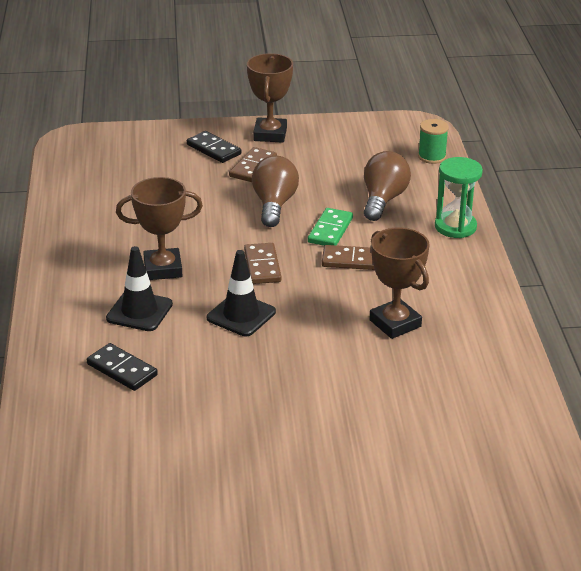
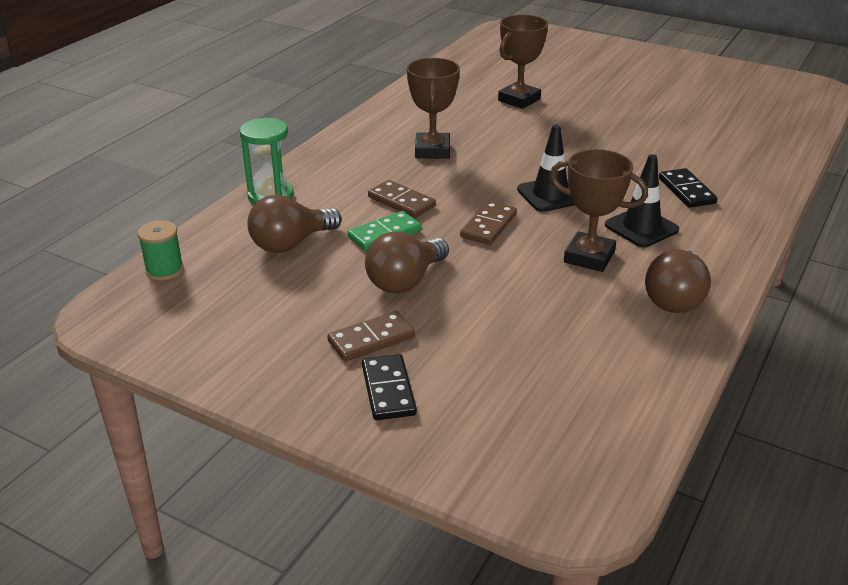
camera: 145 degrees left, 0 degrees up
(79, 260) = (675, 299): none -> brown light bulb
(270, 134) = (288, 383): brown trophy -> brown trophy (519, 100)

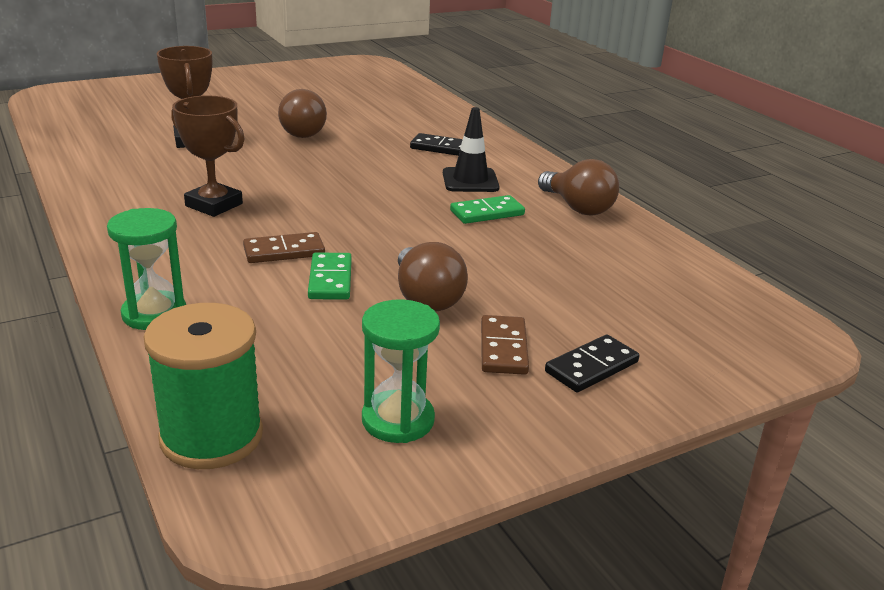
camera: 60 degrees left, 5 degrees down
(164, 270) = (211, 436): green spool -> green spool, size x1.82
(237, 327) = (398, 420): none -> green hourglass
(291, 244) = (274, 334): brown light bulb -> brown light bulb (303, 132)
(388, 390) = (591, 367): black domino -> black domino turned 60 degrees counterclockwise
(488, 226) = (385, 230): brown domino -> none
(550, 195) = (374, 190): black traffic cone -> none
(589, 257) = (487, 213): brown trophy -> green domino

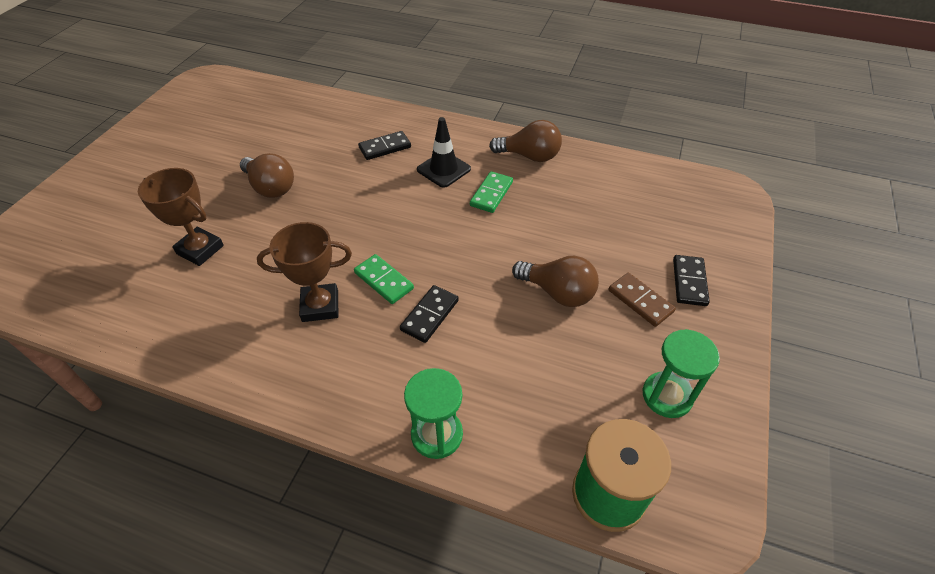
camera: 40 degrees left, 20 degrees up
(284, 251) = (430, 315): brown domino -> black domino
(330, 279) = (490, 318): green domino -> green domino (383, 281)

